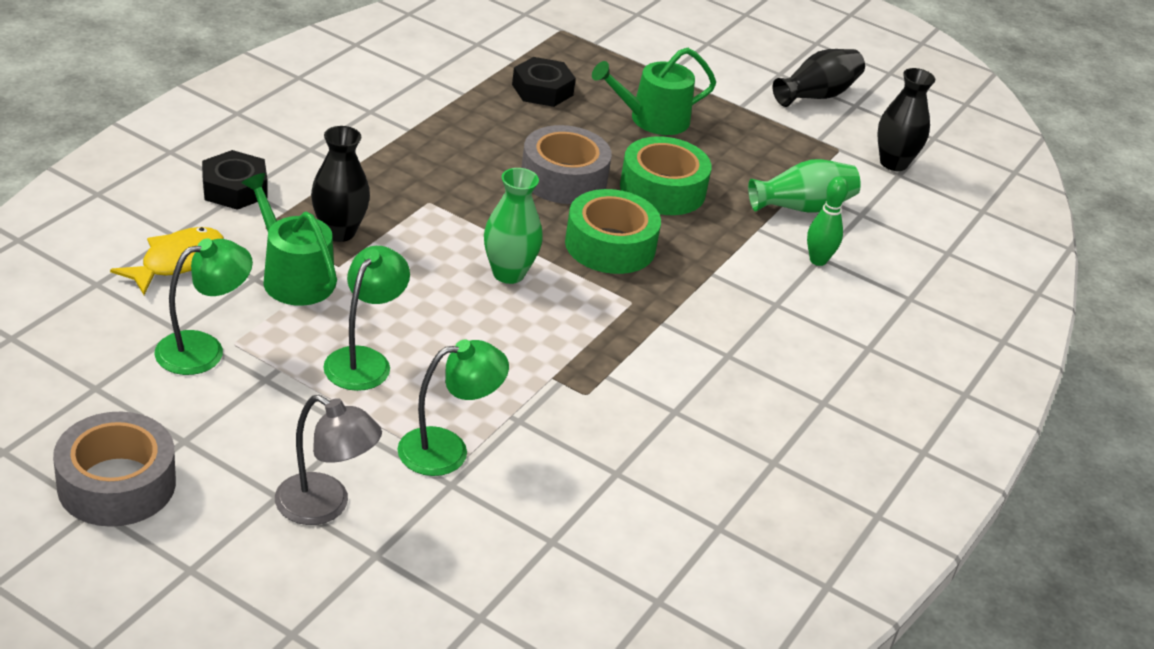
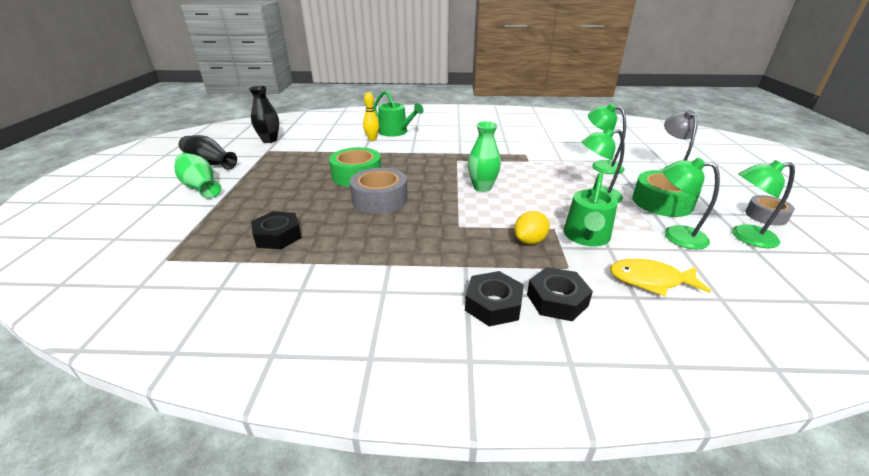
camera: 115 degrees left, 5 degrees down
(116, 484) = (766, 216): grey tape -> grey tape, size x0.60
(121, 407) = (745, 237): none -> green lamp
(277, 153) = (493, 304): none -> black nut
(339, 232) = (529, 241): black vase -> yellow lemon
(610, 245) = (423, 174): green tape -> green tape (662, 202)
(652, 119) = (283, 194): green watering can -> green watering can (396, 132)
(802, 207) = (333, 148): green vase -> green vase (201, 187)
(818, 260) = (372, 139): green bowling pin -> yellow bowling pin

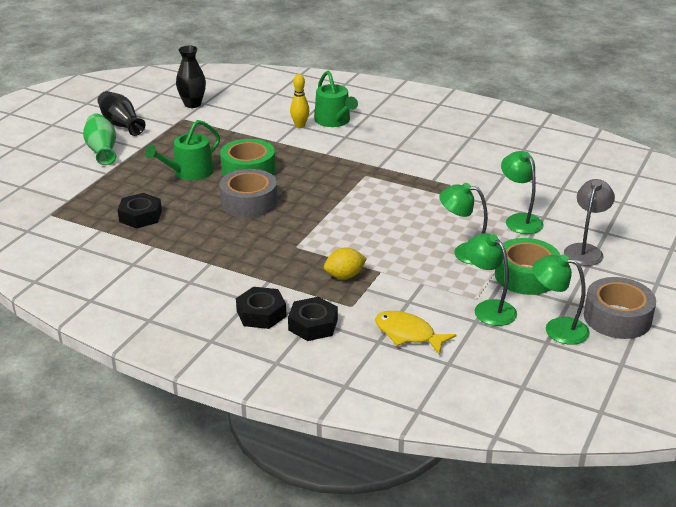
camera: 25 degrees right, 0 degrees up
(482, 187) = (358, 214): green vase -> none
(586, 237) = (400, 287): green watering can -> green watering can (189, 173)
(766, 216) = (617, 318): grey tape -> grey tape, size x1.66

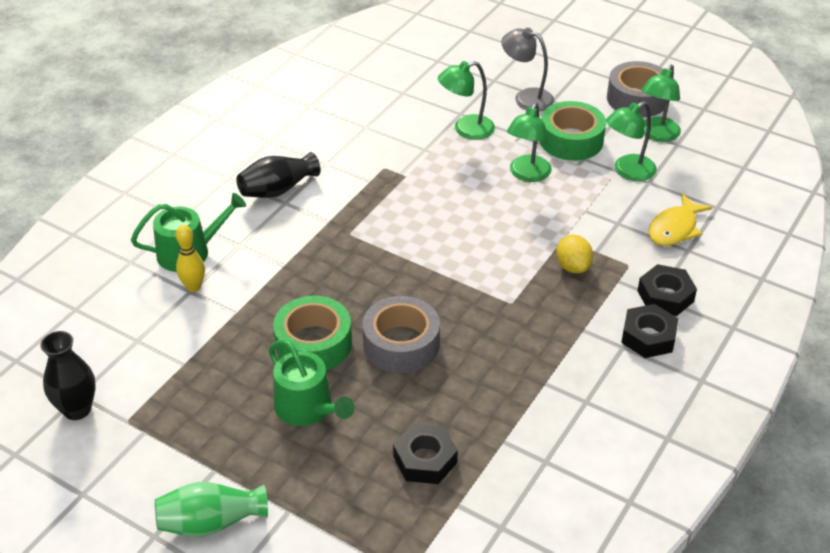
camera: 85 degrees left, 10 degrees up
(121, 124) = (122, 503): black vase -> black vase (277, 190)

